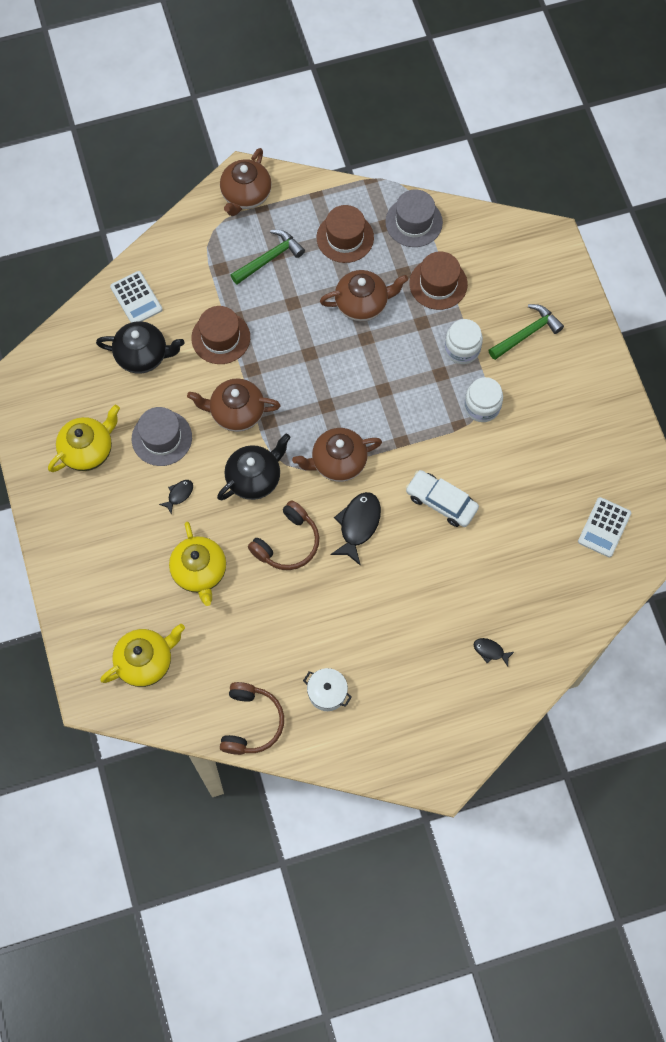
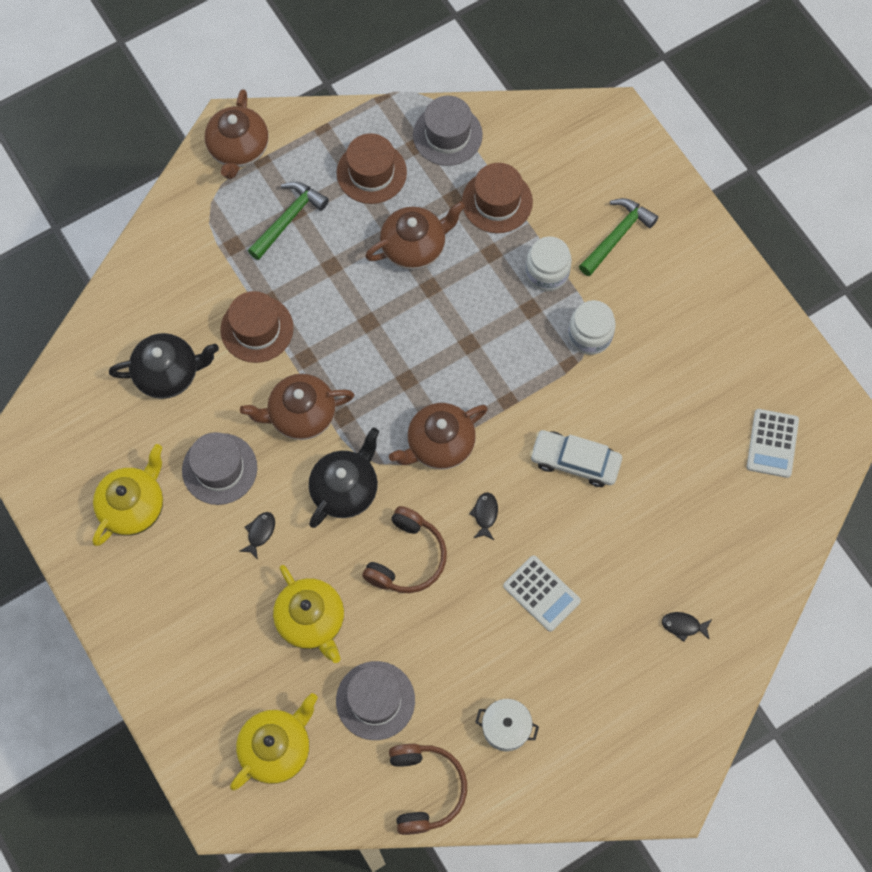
camera: 15 degrees left, 0 degrees up
(136, 298) = (141, 306): white calculator -> white calculator (541, 593)
(232, 645) = (375, 700): none -> grey hat
(358, 525) = (485, 514): black fish -> black fish, size x0.52

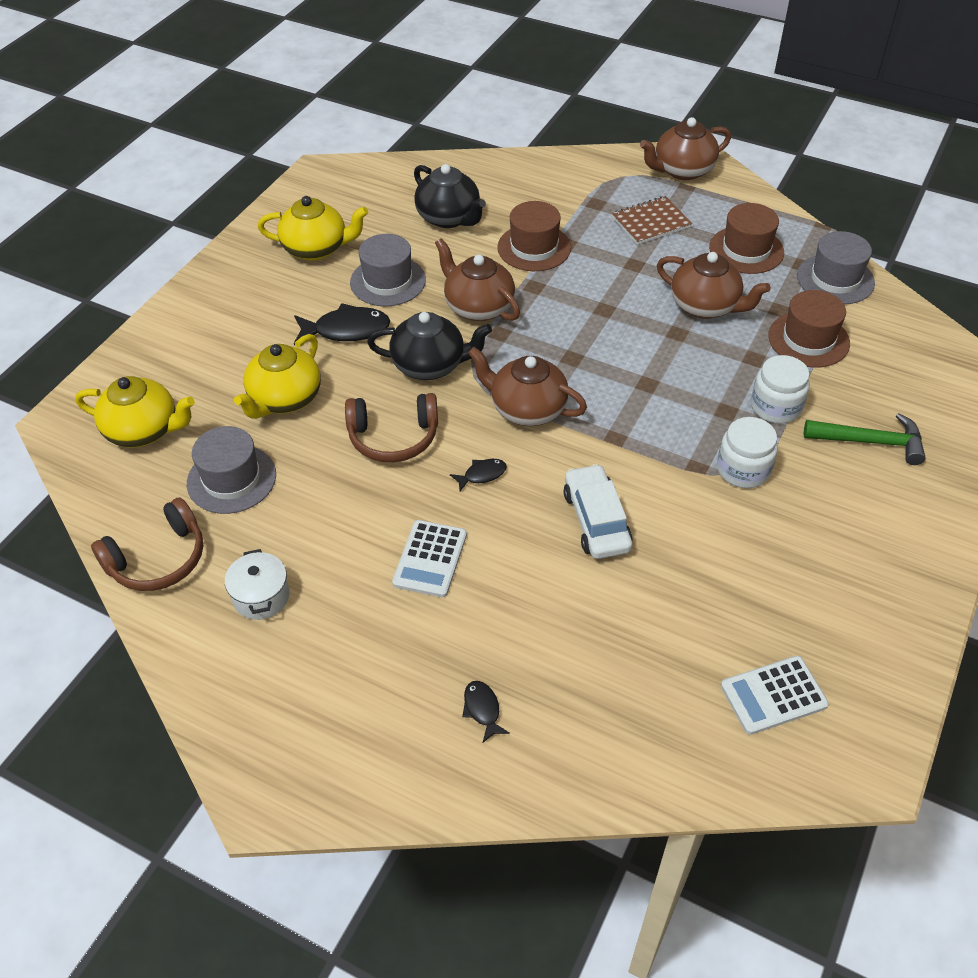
camera: 60 degrees right, 20 degrees down
(260, 533) = (346, 330): black fish -> black fish, size x1.90
(288, 219) = (651, 222): green hammer -> brown notebook

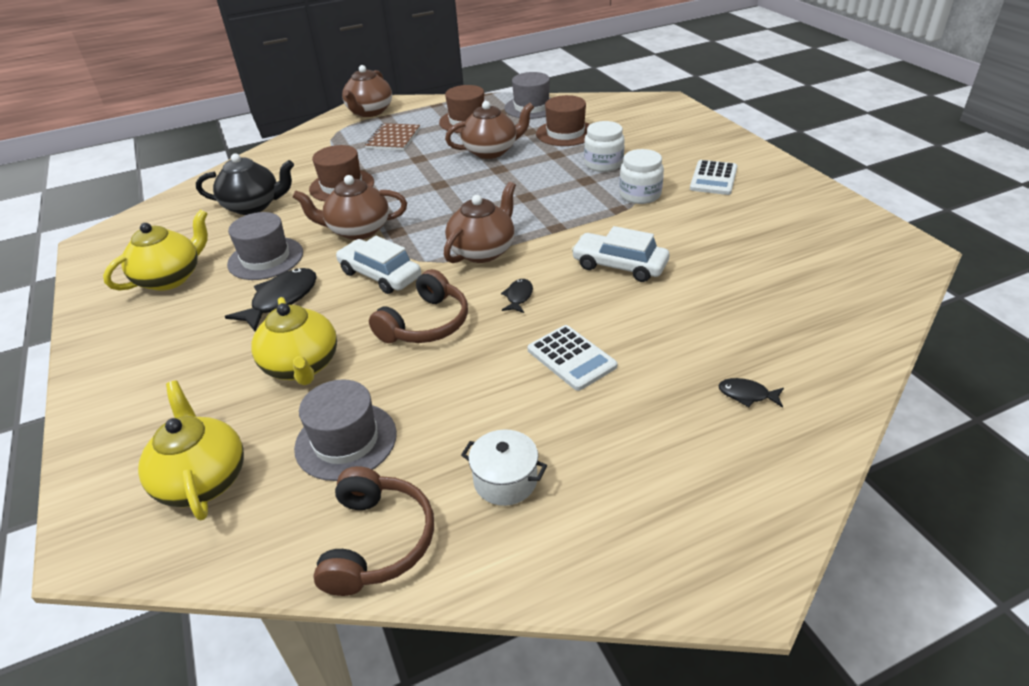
camera: 50 degrees left, 10 degrees down
(144, 430) = (203, 479): yellow teapot -> yellow teapot turned 75 degrees counterclockwise
(430, 365) = (380, 275): black teapot -> white car
(527, 409) = (483, 251): brown teapot -> brown teapot turned 150 degrees clockwise
(773, 695) = (833, 261): white calculator -> white calculator (713, 178)
(870, 441) = (667, 148): green hammer -> none

